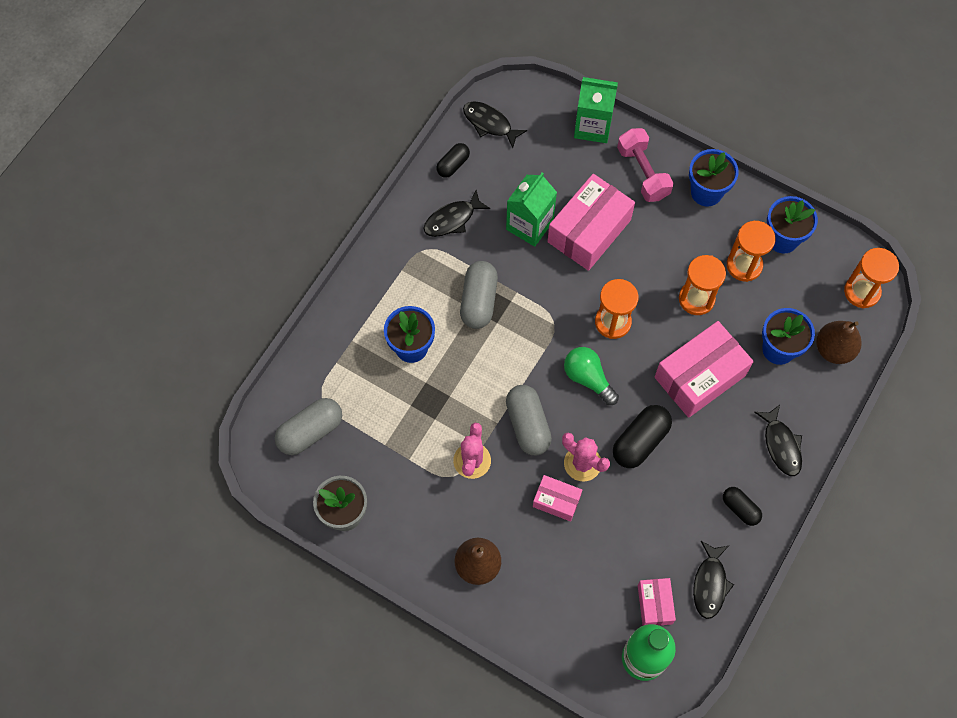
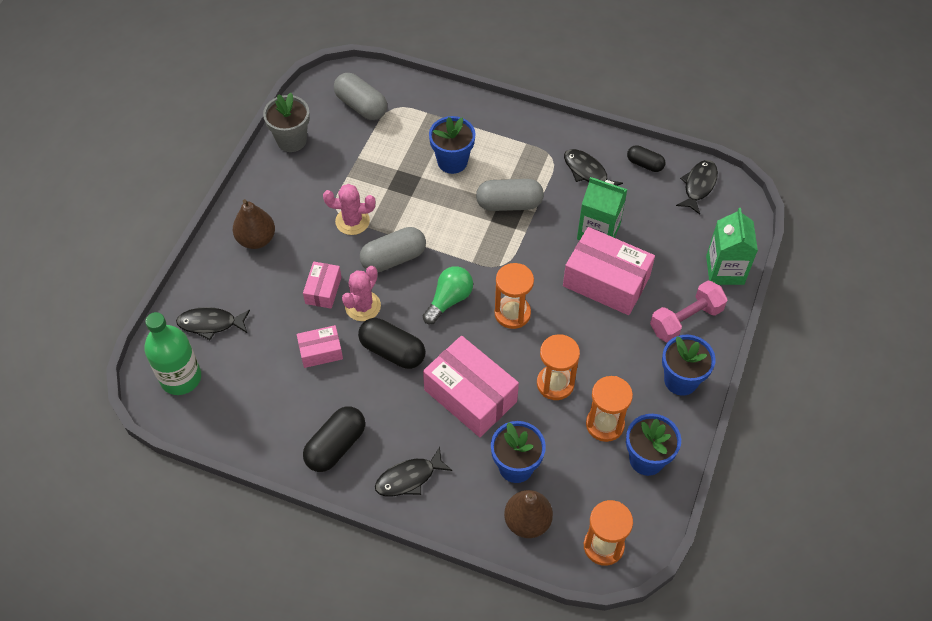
camera: 80 degrees right, 10 degrees down
(655, 604) = (232, 381): pink box -> pink box (321, 351)
(710, 584) = (256, 426): black fish -> black fish (210, 324)
(740, 508) = (336, 446): black capsule -> black capsule, size x1.65

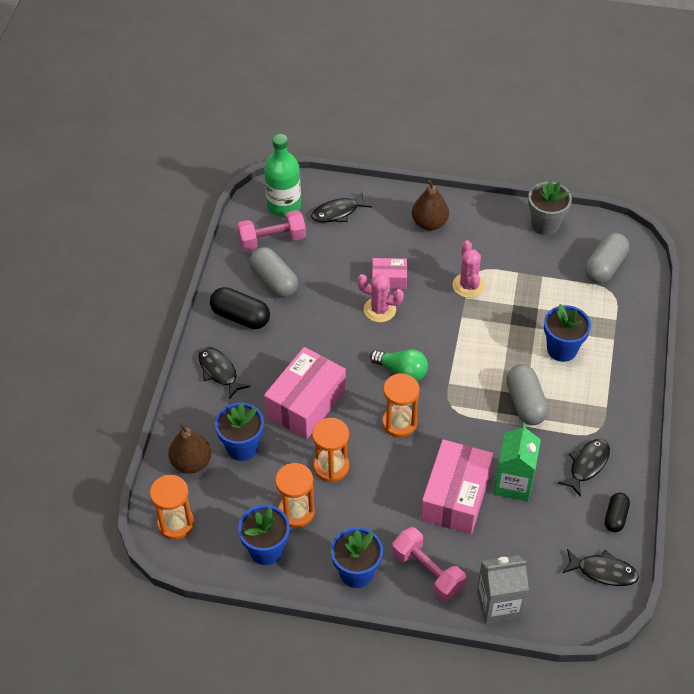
camera: 80 degrees right, 5 degrees down
(210, 324) = (338, 212): black fish -> black fish turned 105 degrees counterclockwise
(230, 397) = (272, 240): none -> pink dumbbell
(321, 351) = (327, 289): pink box -> none
(392, 351) = (339, 339): black capsule -> none
(393, 258) = (436, 323): grey capsule -> grey capsule (274, 281)
(725, 270) = (499, 604): green carton -> grey carton

